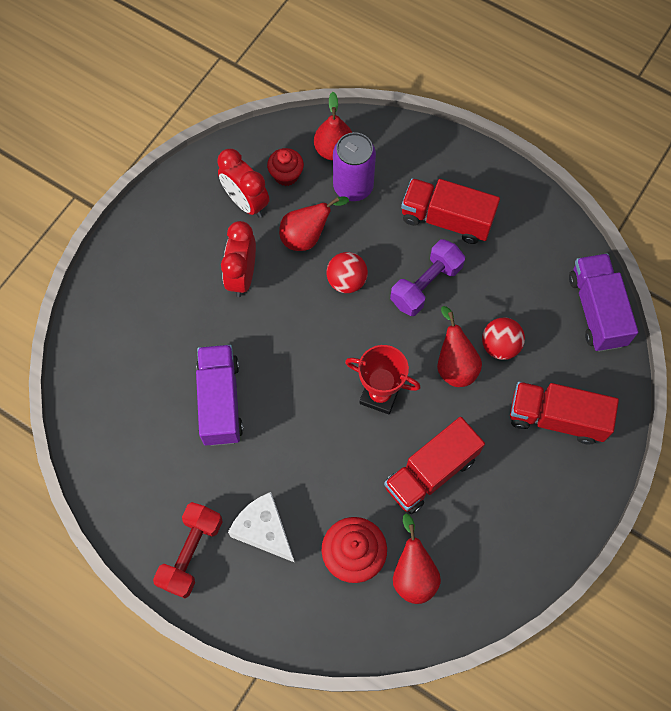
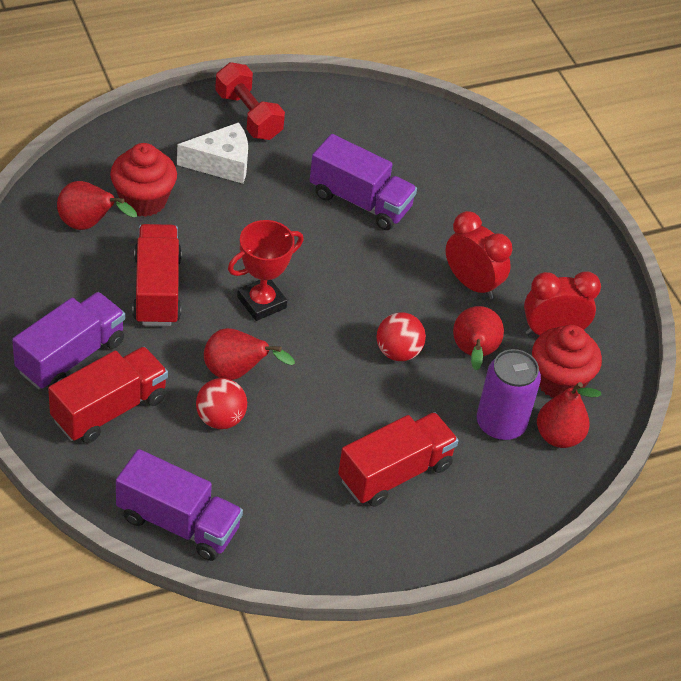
camera: 120 degrees right, 20 degrees down
(286, 175) = (559, 381): red cupcake -> red cupcake, size x1.55
(426, 285) = (337, 407): purple dumbbell -> none
(539, 479) = (70, 356): none -> purple truck

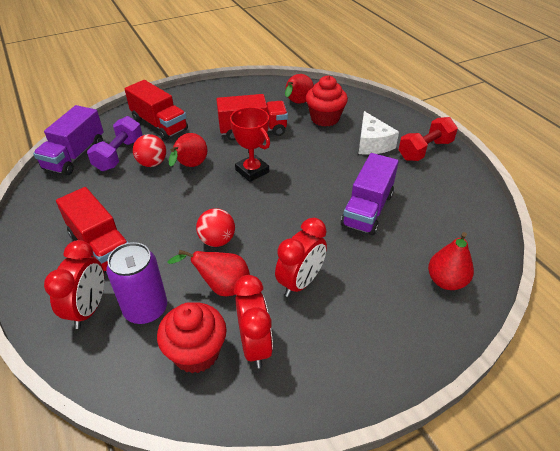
camera: 90 degrees right, 5 degrees down
(70, 356) = (197, 109): purple truck -> none
(188, 462) = (119, 155): none -> purple dumbbell
(497, 478) = (89, 309): none -> red clock
(558, 436) = (130, 354): red pear -> red pear (446, 281)

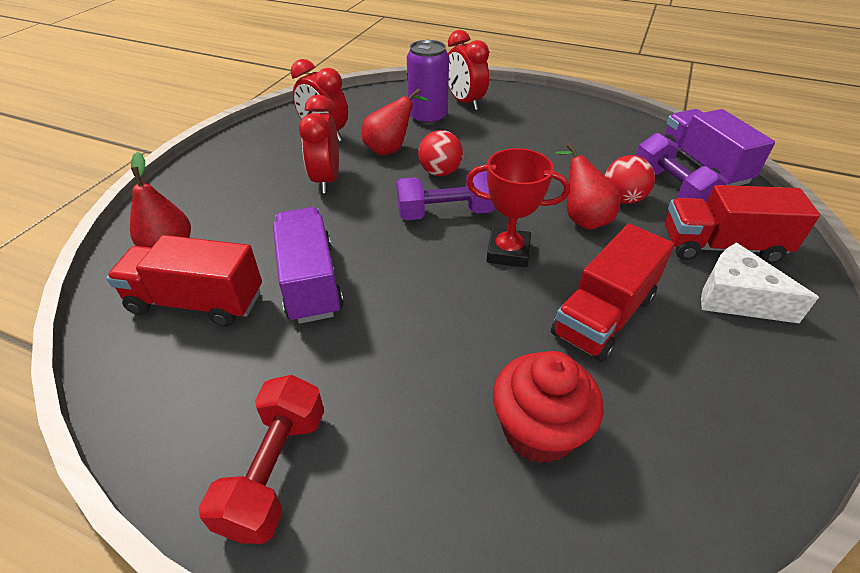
camera: 140 degrees right, 0 degrees up
(101, 246) = (524, 127): red truck -> red truck (197, 302)
(196, 352) = (362, 117): red cupcake -> none
(254, 209) = (445, 213): none -> purple dumbbell
(297, 103) = (639, 441): red pear -> none
(372, 143) = (391, 418): white cheese -> white cheese (736, 298)

